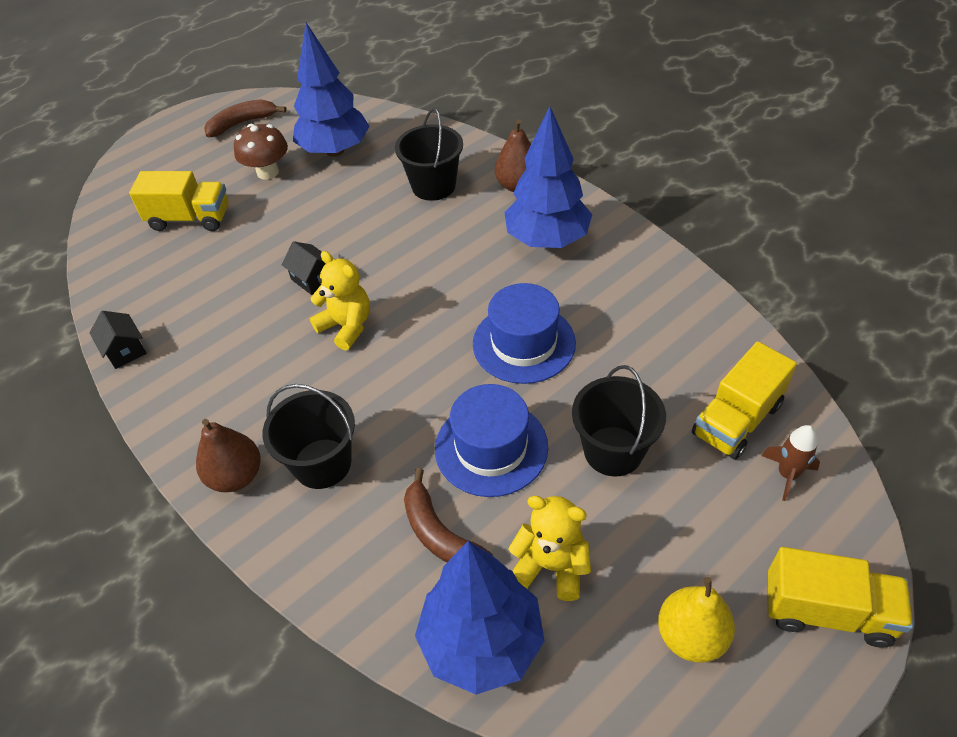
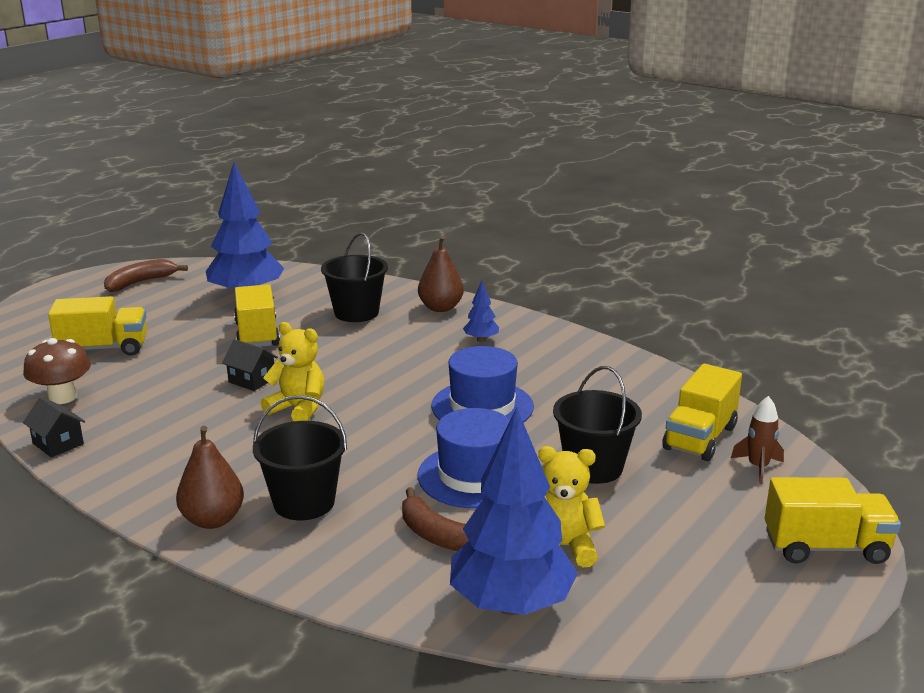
camera: 15 degrees left, 25 degrees down
(268, 172) = (179, 313): brown mushroom -> brown mushroom (62, 397)
(332, 211) = (257, 334): none -> yellow truck
(547, 239) = (481, 340): blue tree -> blue tree, size x0.43
(691, 636) = (710, 577): yellow pear -> none

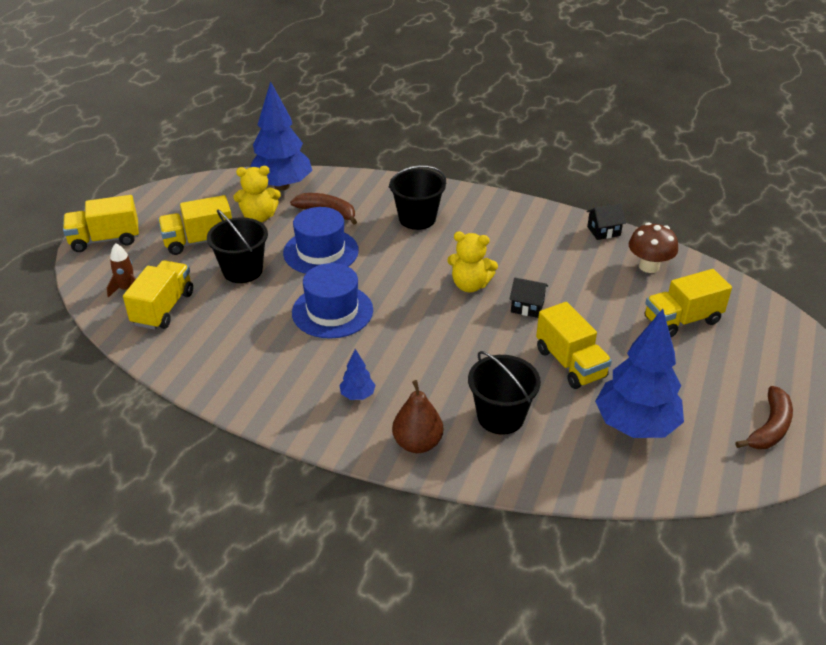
camera: 165 degrees right, 15 degrees up
(58, 444) = (603, 231): black house -> black house turned 45 degrees counterclockwise
(213, 520) = (461, 201): brown pear -> none
(663, 520) = (199, 241): none -> yellow truck

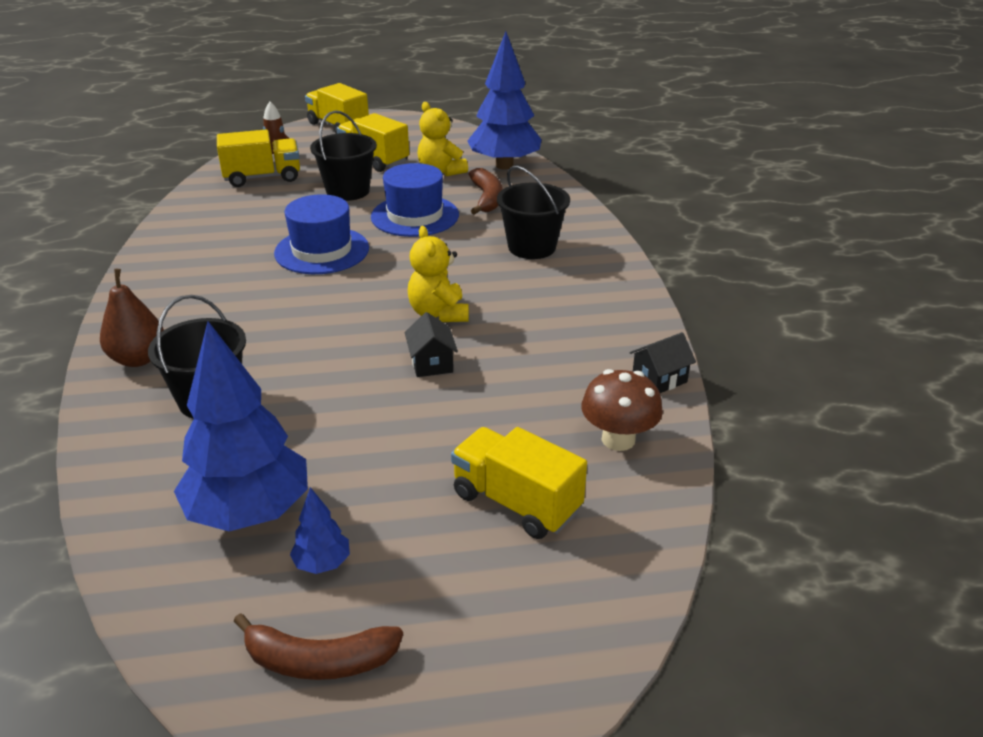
camera: 60 degrees right, 5 degrees down
(357, 395) = (197, 303): blue tree -> blue tree (322, 564)
(570, 363) = (343, 425): yellow truck -> none
(603, 231) = (659, 379): black house -> black house turned 75 degrees counterclockwise

